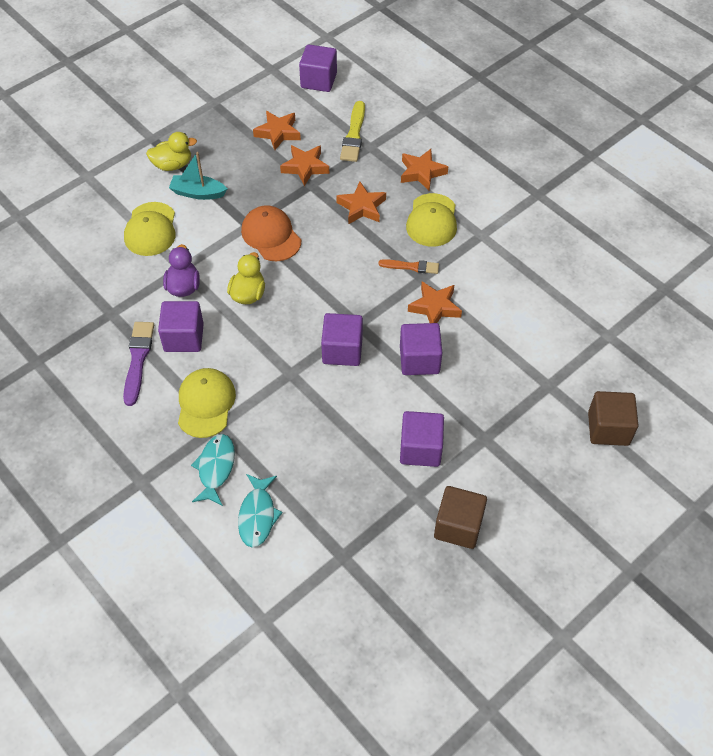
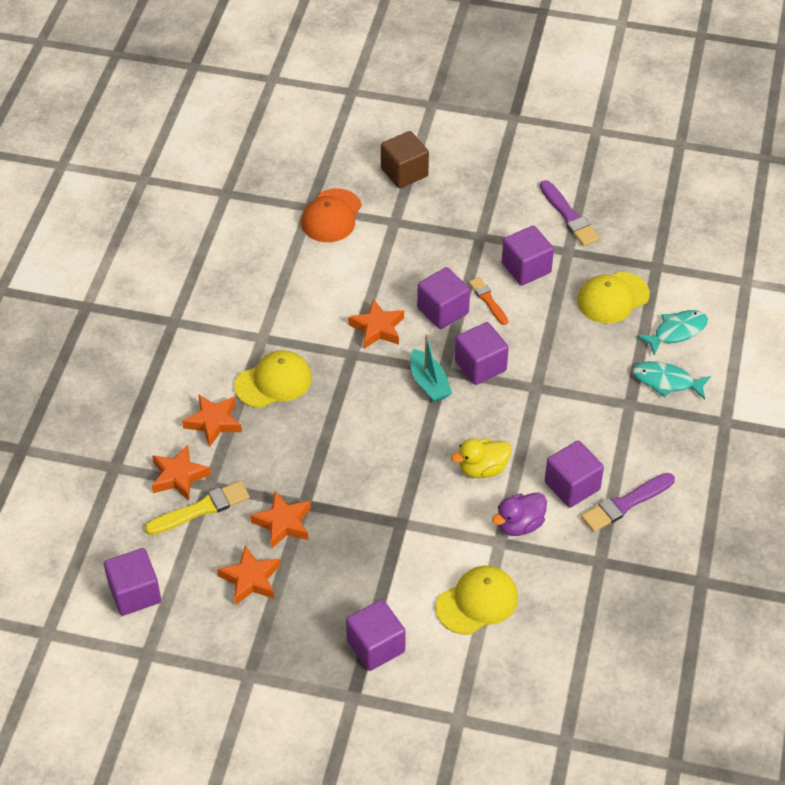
camera: 125 degrees left, 5 degrees down
(172, 165) = (375, 646): yellow duck -> purple cube
(198, 193) = (395, 594): turquoise boat -> turquoise boat (429, 383)
(205, 404) = (619, 426): yellow cap -> yellow cap (612, 298)
(215, 468) = (666, 381): turquoise fish -> turquoise fish turned 45 degrees clockwise
(271, 236) = (398, 495): orange cap -> orange cap (331, 216)
(362, 207) = (300, 445): orange star -> orange star (178, 476)
(411, 267) = (345, 368): orange brush -> orange brush (488, 300)
(458, 526) = (569, 216): brown cube -> purple brush

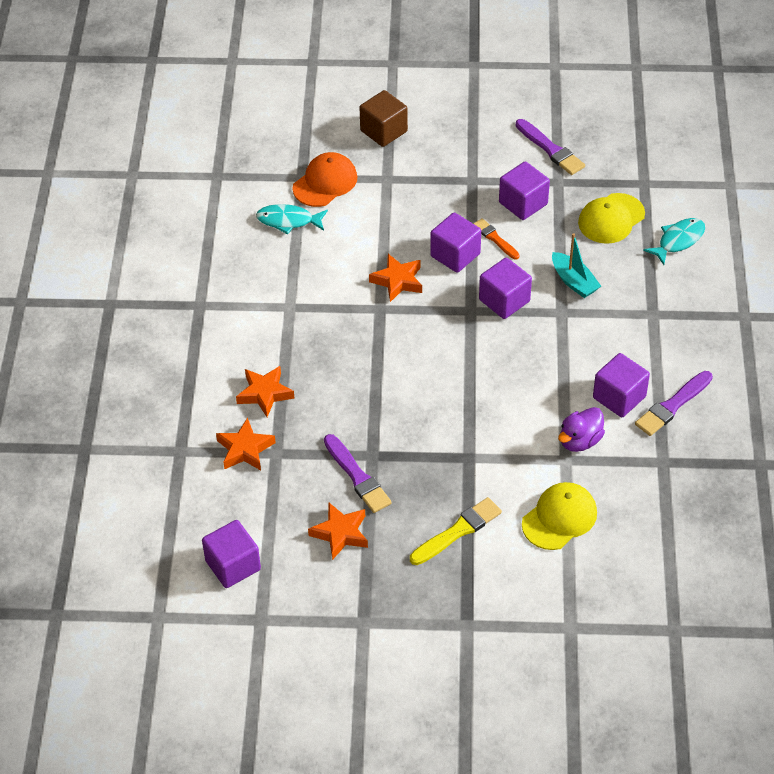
camera: 10 degrees left, 0 degrees up
(201, 509) = (275, 476): yellow brush -> yellow brush (457, 531)
(273, 382) = (312, 346): yellow cap -> none
(283, 523) = (357, 476): orange star -> purple brush
(331, 216) = (325, 182): orange cap -> orange cap turned 150 degrees counterclockwise
(375, 646) = (475, 574): purple cube -> none
(429, 383) = (460, 324): turquoise boat -> turquoise boat (574, 281)
(482, 469) = (531, 395): yellow duck -> none
(666, 381) = (681, 288): turquoise fish -> turquoise fish (288, 221)

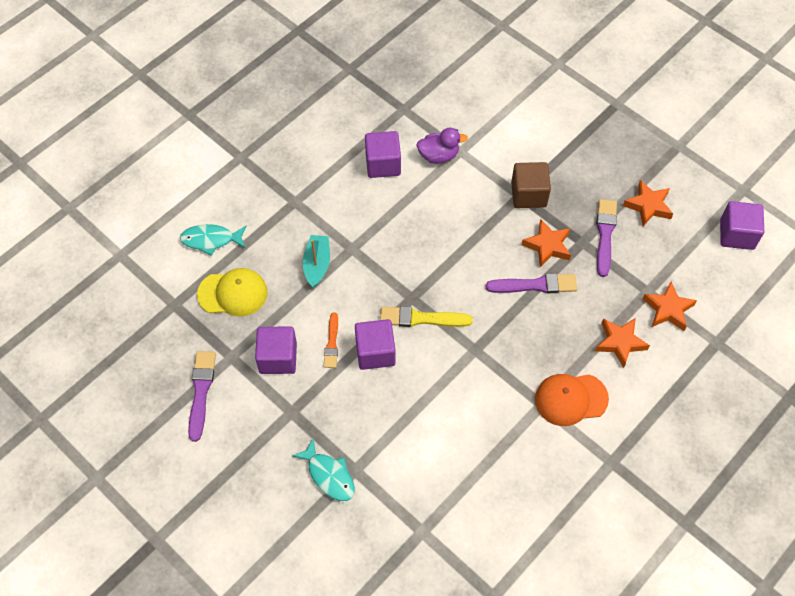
camera: 140 degrees left, 10 degrees up
(288, 221) = (472, 491): turquoise fish -> turquoise fish (329, 475)
(325, 182) = (407, 508): orange cap -> orange cap (571, 399)
(383, 131) = (307, 526): brown cube -> brown cube (528, 194)
(398, 281) = (439, 363): orange star -> orange star (547, 246)
(457, 531) = (572, 156): yellow brush -> yellow brush (421, 318)
(504, 300) = (380, 287): purple cube -> none
(559, 518) = (501, 121): yellow cap -> none
(673, 405) = (356, 135): purple brush -> purple brush (535, 285)

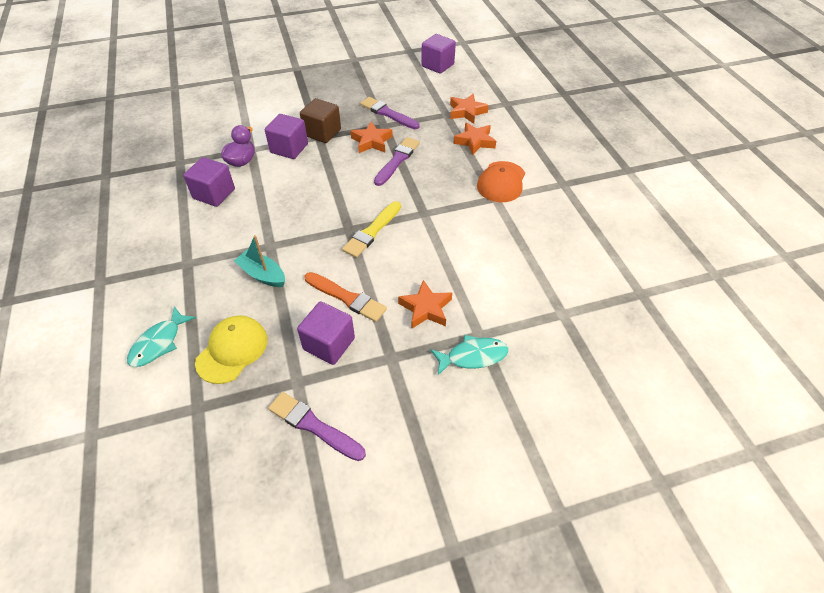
camera: 60 degrees left, 10 degrees down
(332, 343) = (346, 298): orange brush -> orange brush, size x1.52
(375, 352) = (379, 272): purple cube -> purple cube (289, 148)
(648, 206) = (384, 88): orange star -> orange star (426, 308)

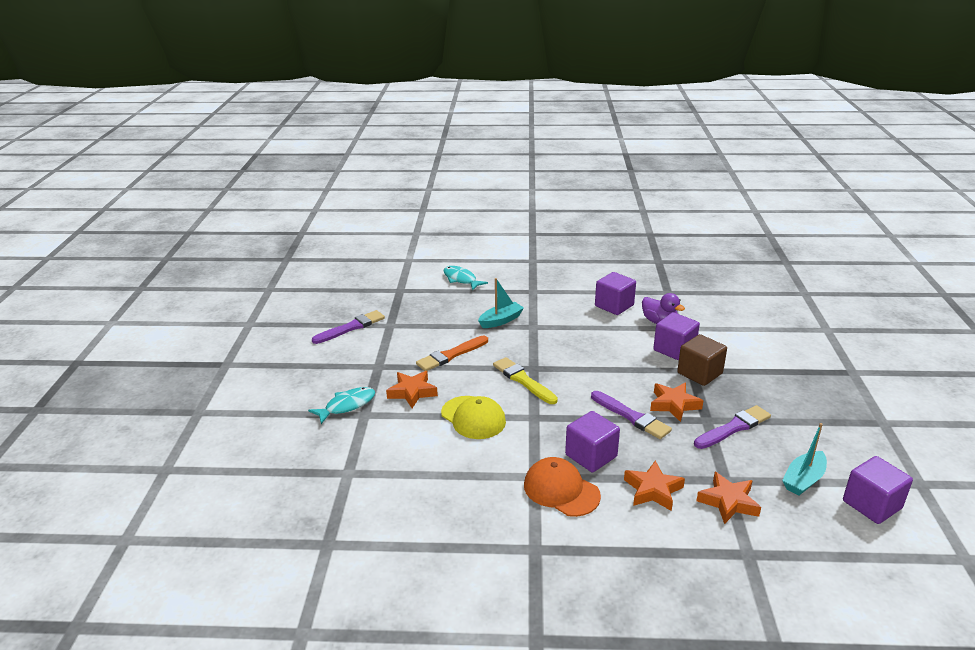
camera: 110 degrees right, 20 degrees down
(232, 350) = (435, 304): yellow cap -> yellow cap (473, 417)
(329, 344) = (411, 341): purple cube -> purple cube (591, 456)
(429, 86) = (803, 480): none -> turquoise boat
(473, 356) = (347, 405): turquoise fish -> turquoise fish turned 135 degrees counterclockwise

